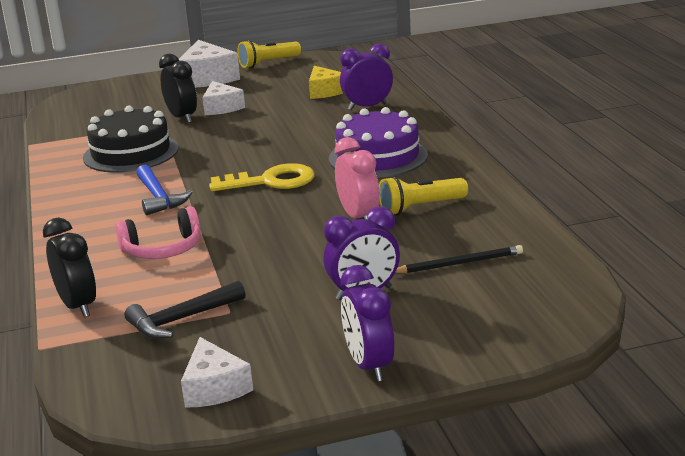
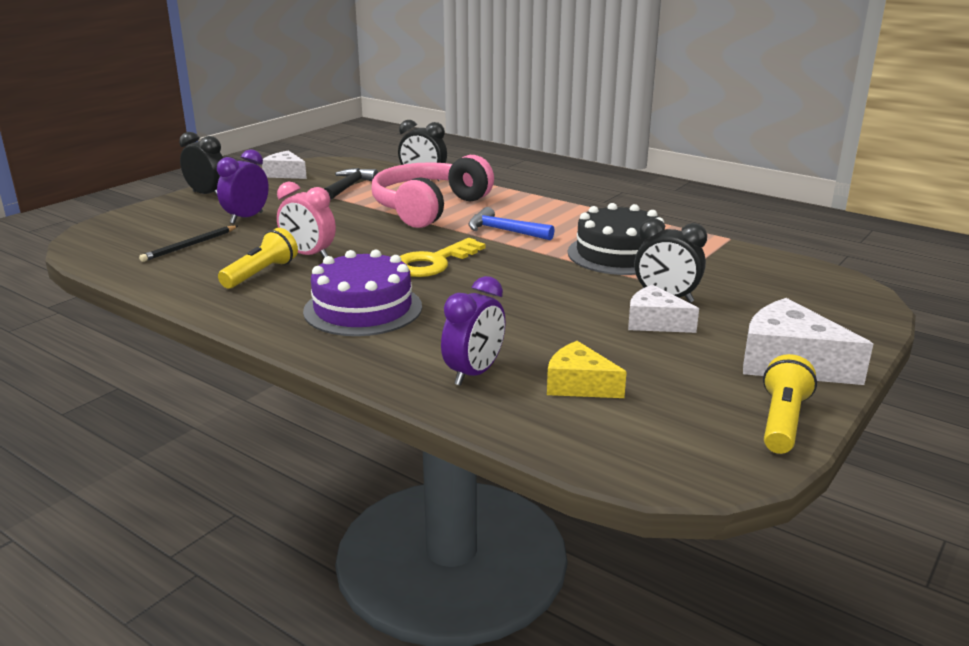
camera: 140 degrees right, 0 degrees up
(163, 249) = (428, 208): pink headphones -> pink headphones, size x1.80
(369, 366) = (207, 194): purple clock -> black clock

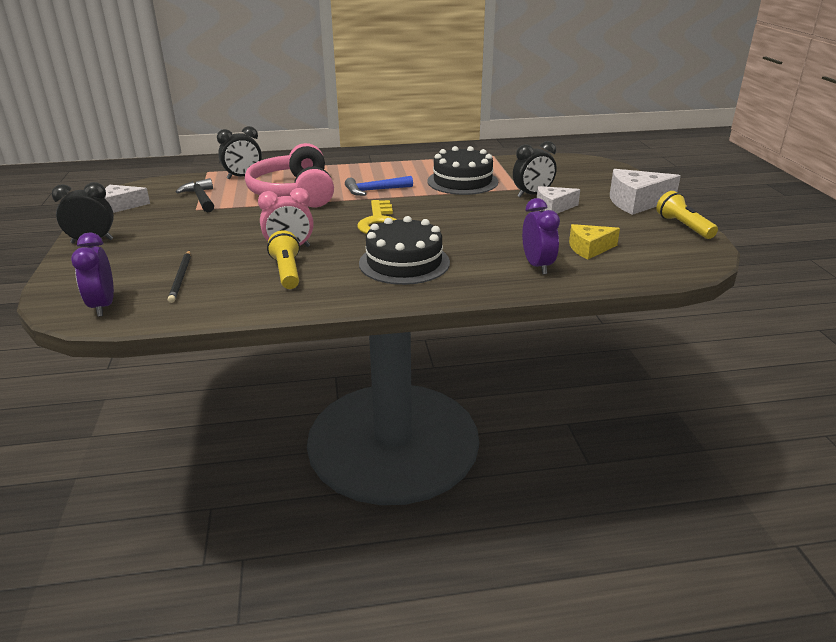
camera: 45 degrees left, 5 degrees up
(246, 218) = (175, 244): purple clock -> purple clock (103, 306)
(363, 309) = (404, 262): purple cake -> black cake

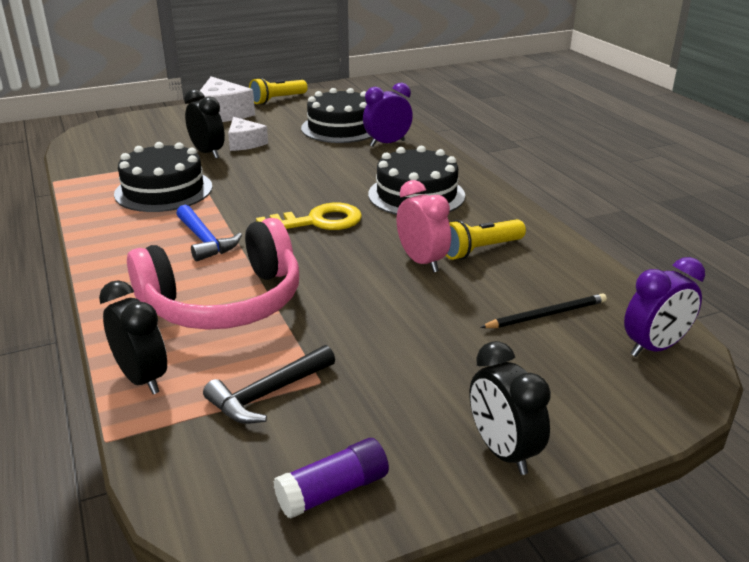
camera: 105 degrees left, 0 degrees up
(122, 206) = (333, 491): white cheese -> purple glue stick
(589, 249) = (341, 128): yellow cheese -> black cake

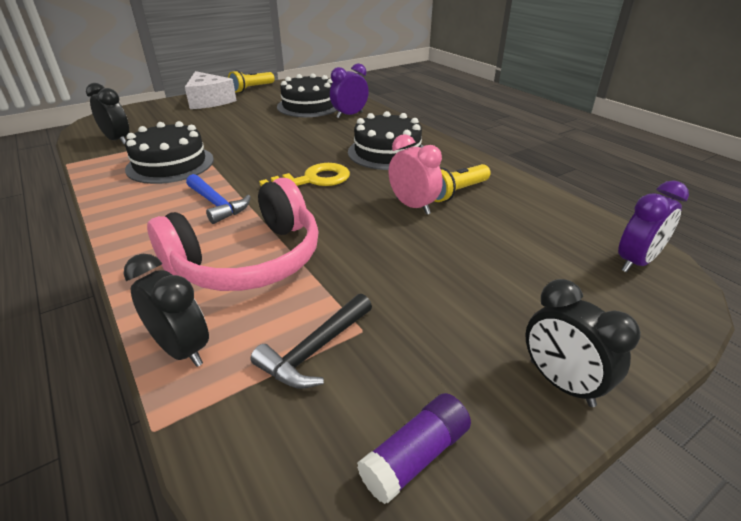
camera: 10 degrees left, 5 degrees up
(208, 153) = (203, 131): black clock -> black clock (118, 140)
(245, 143) = (233, 122): white cheese -> none
(546, 315) = (535, 242): black pencil -> none

